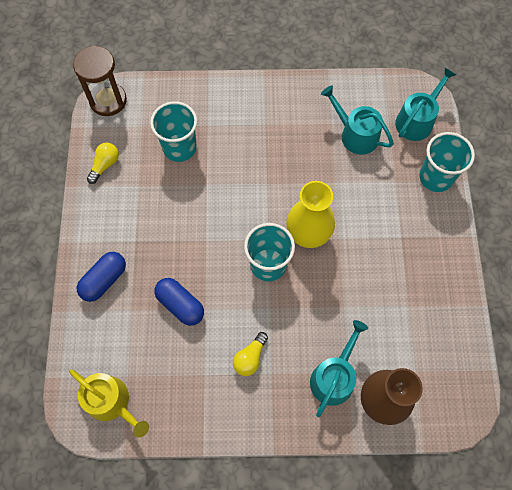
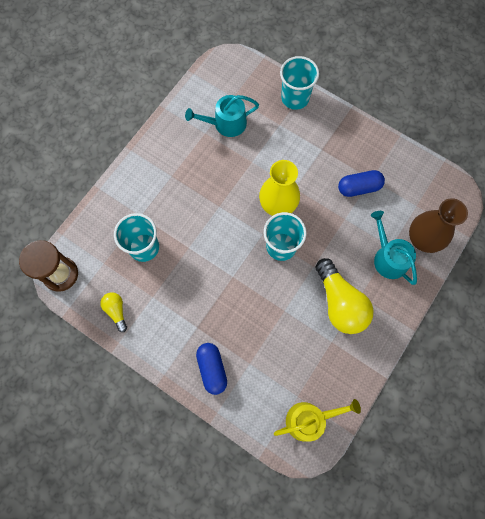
camera: 55 degrees left, 5 degrees up
(180, 305) = (269, 325): blue capsule -> blue capsule (359, 187)
(250, 358) = (340, 303): yellow light bulb -> yellow light bulb, size x2.00
(417, 120) = (245, 79): turquoise watering can -> none

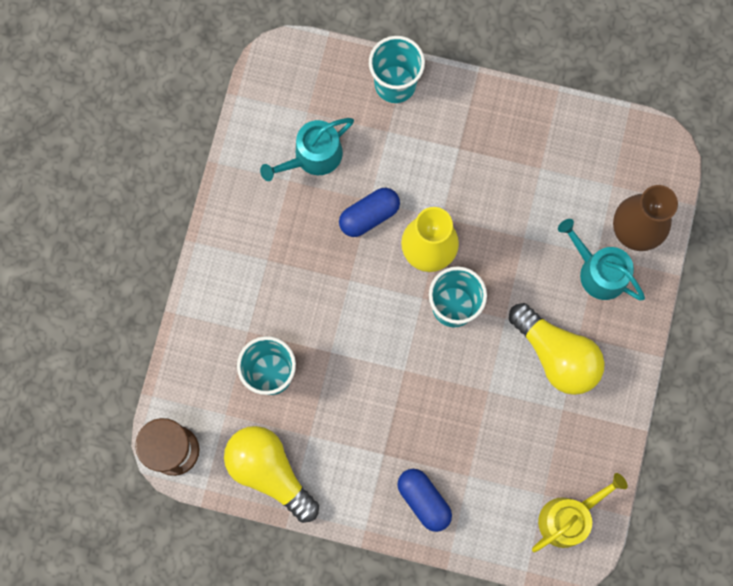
camera: 20 degrees left, 5 degrees up
(116, 311) = (270, 471): yellow light bulb -> yellow light bulb, size x2.00
(359, 187) = (528, 187): blue capsule -> blue capsule (369, 216)

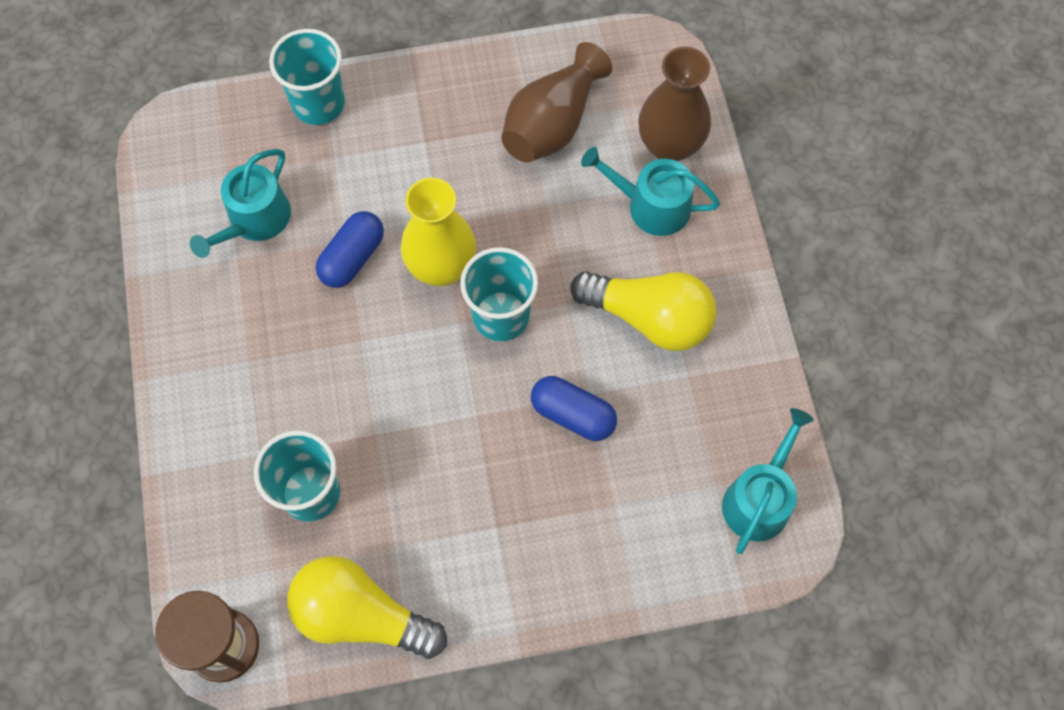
camera: 25 degrees left, 10 degrees down
(424, 500) = (573, 560): blue capsule -> blue capsule (573, 414)
(557, 175) = (552, 123): none -> brown vase
(569, 517) = (759, 499): yellow watering can -> turquoise watering can

